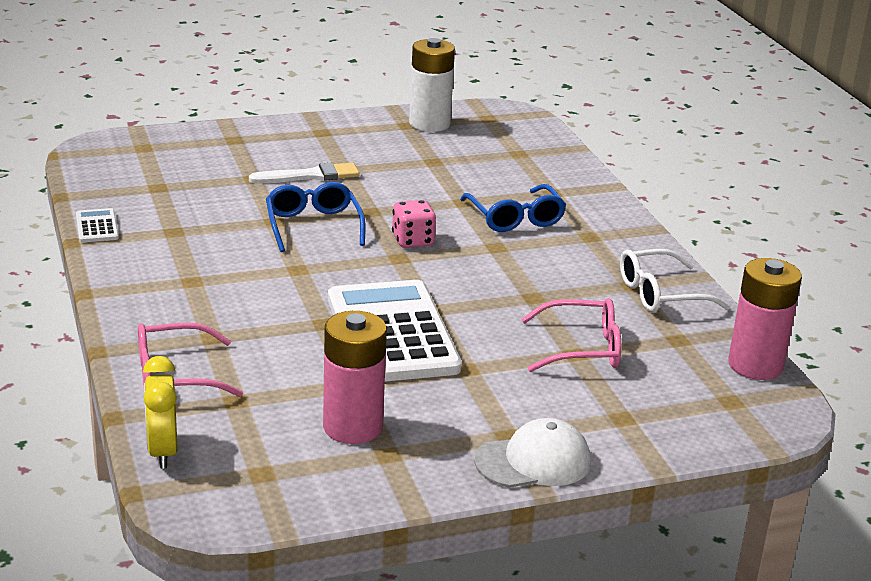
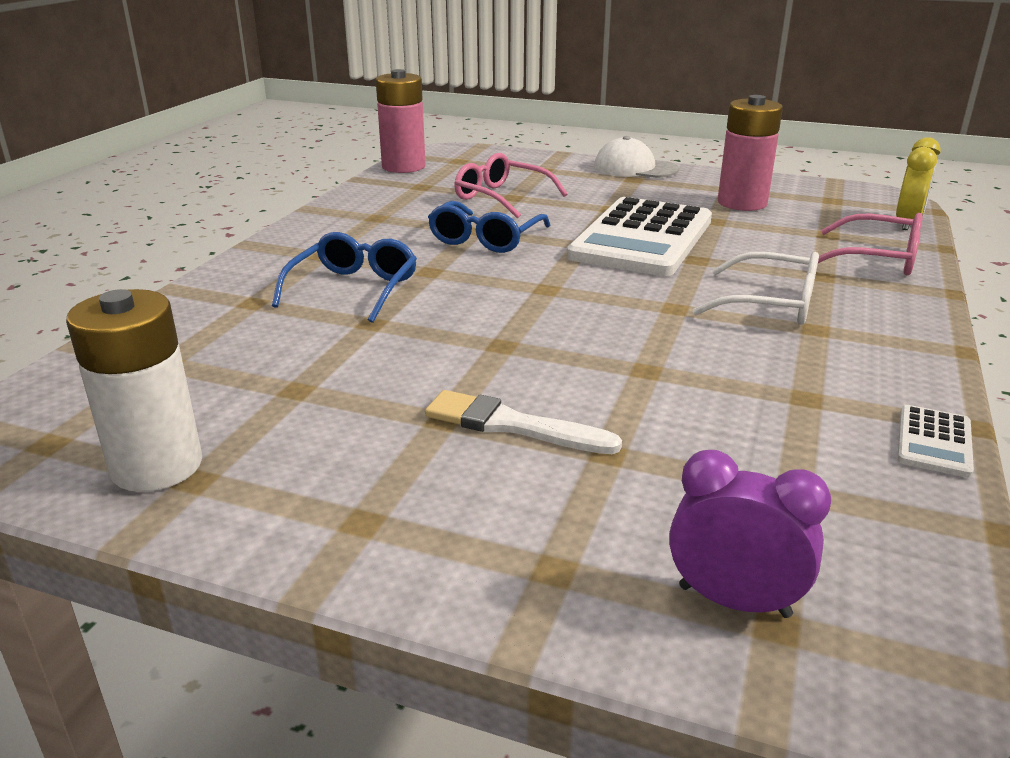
camera: 140 degrees left, 0 degrees up
(162, 148) = (734, 601): none -> purple clock
(313, 226) = (600, 348): blue glasses -> blue glasses (485, 239)
(413, 241) = (505, 299): pink dice -> none
(660, 294) = (369, 207): white glasses -> white glasses (771, 304)

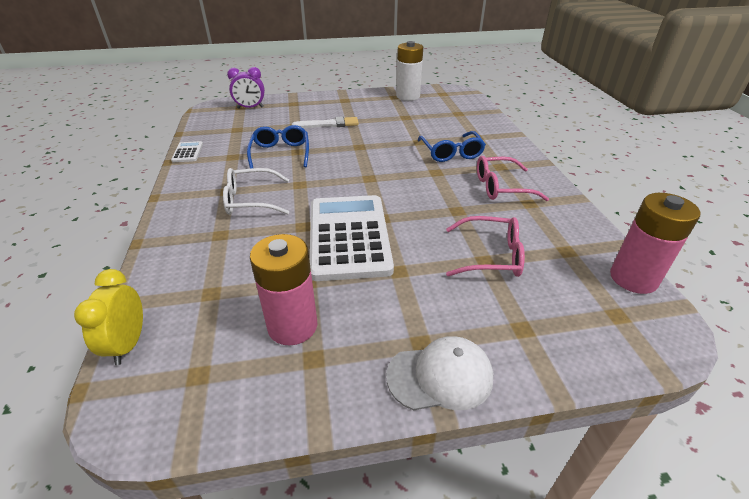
camera: 150 degrees right, 10 degrees up
(485, 239) = (441, 204): blue glasses -> blue glasses (280, 153)
(877, 259) = (177, 267): pink glasses -> pink glasses (501, 187)

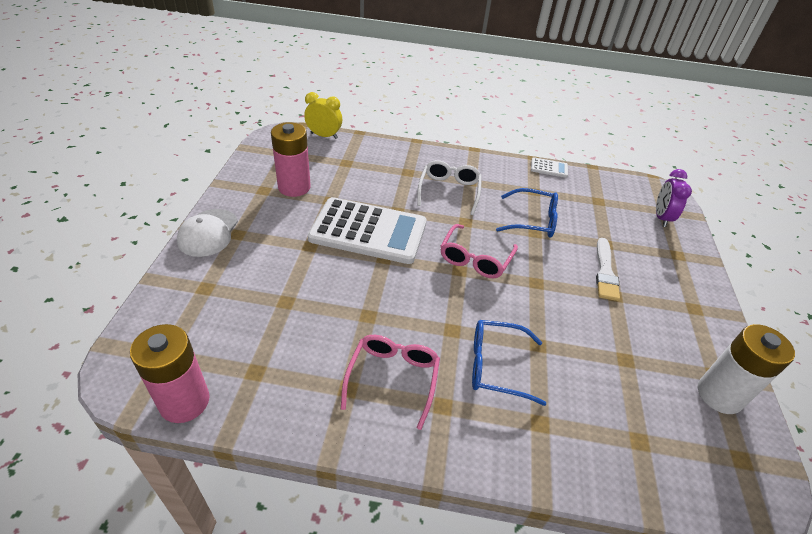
camera: 105 degrees right, 5 degrees up
(491, 256) = (288, 308): pink glasses -> pink glasses (475, 259)

